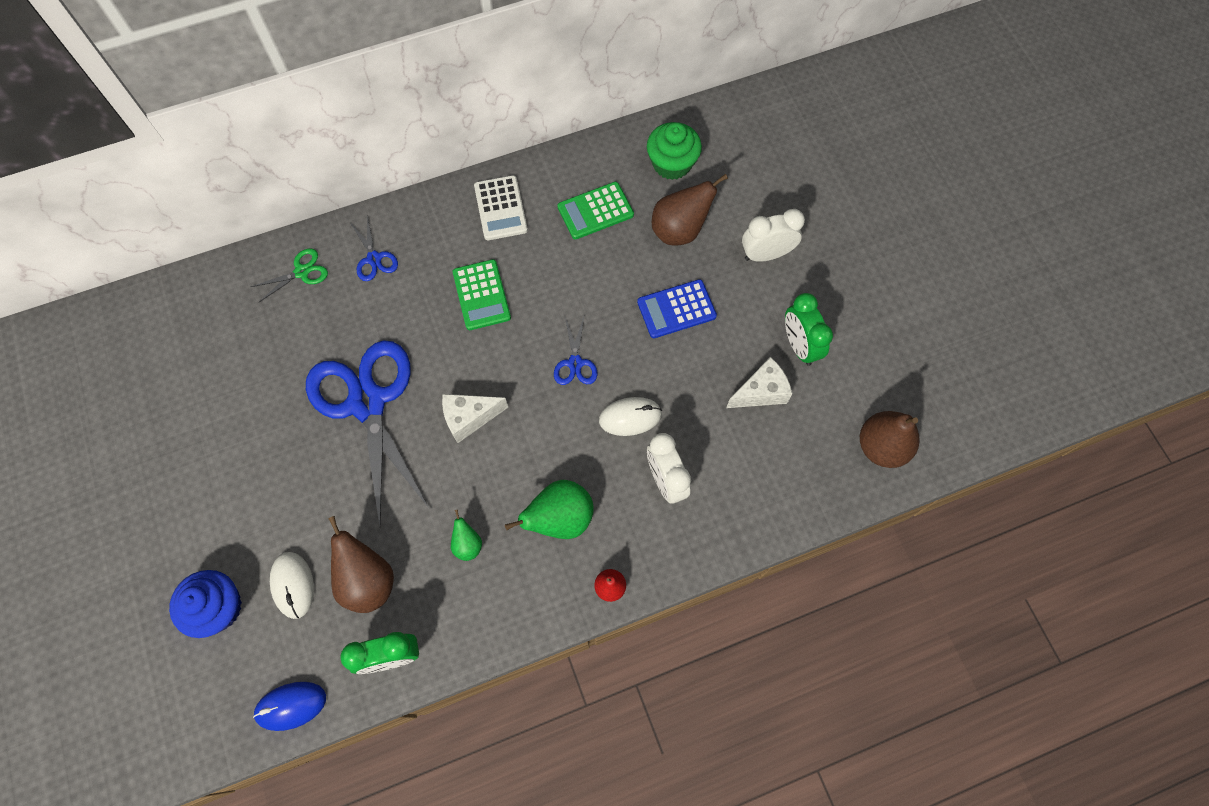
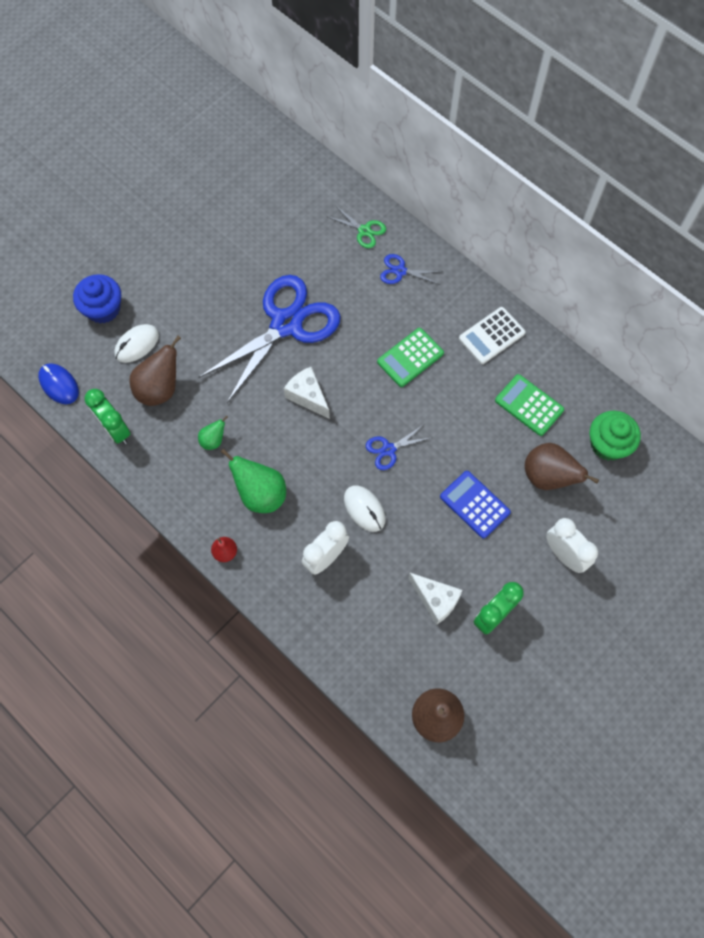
camera: 65 degrees right, 0 degrees up
(374, 259) = (400, 271): blue scissors -> blue scissors turned 60 degrees clockwise

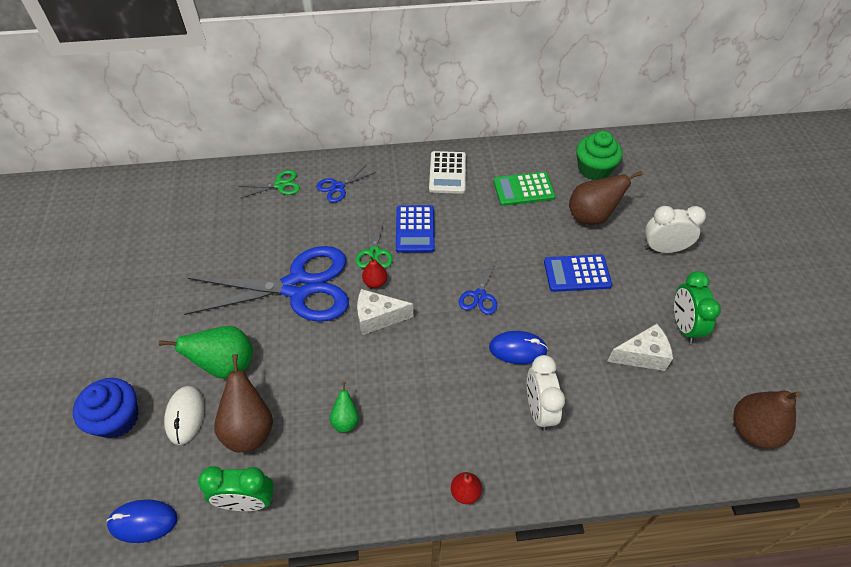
camera: 50 degrees left, 15 degrees down
(261, 494) = (434, 419): green pear -> green pear (226, 365)
(286, 324) = (298, 287): blue scissors -> blue scissors turned 90 degrees clockwise
(336, 370) = (375, 282): none -> red pear
(362, 348) = (374, 253): none -> green scissors
(364, 509) = (517, 349): white mouse -> blue mouse
(410, 357) = (415, 229): green calculator -> blue calculator

